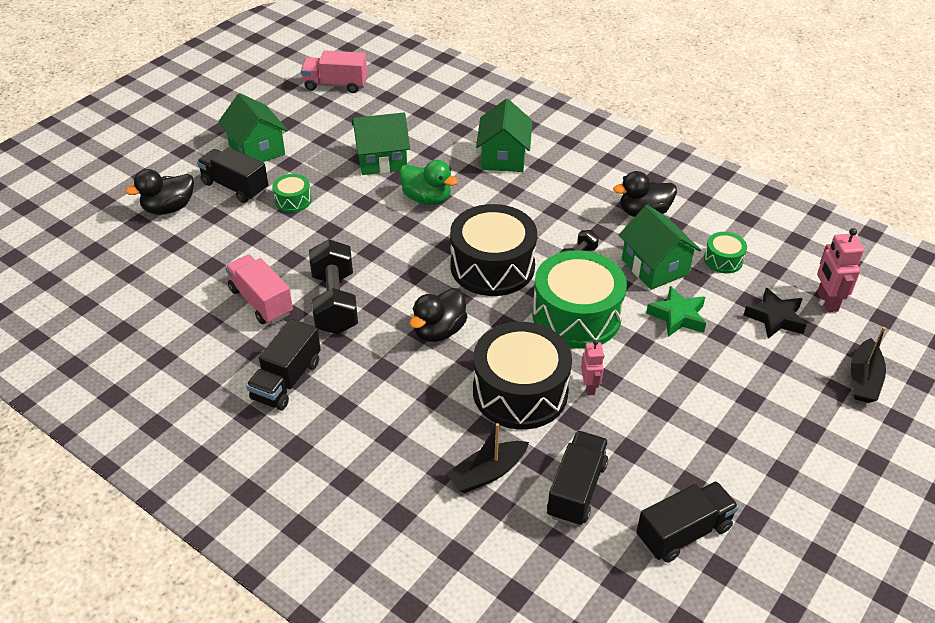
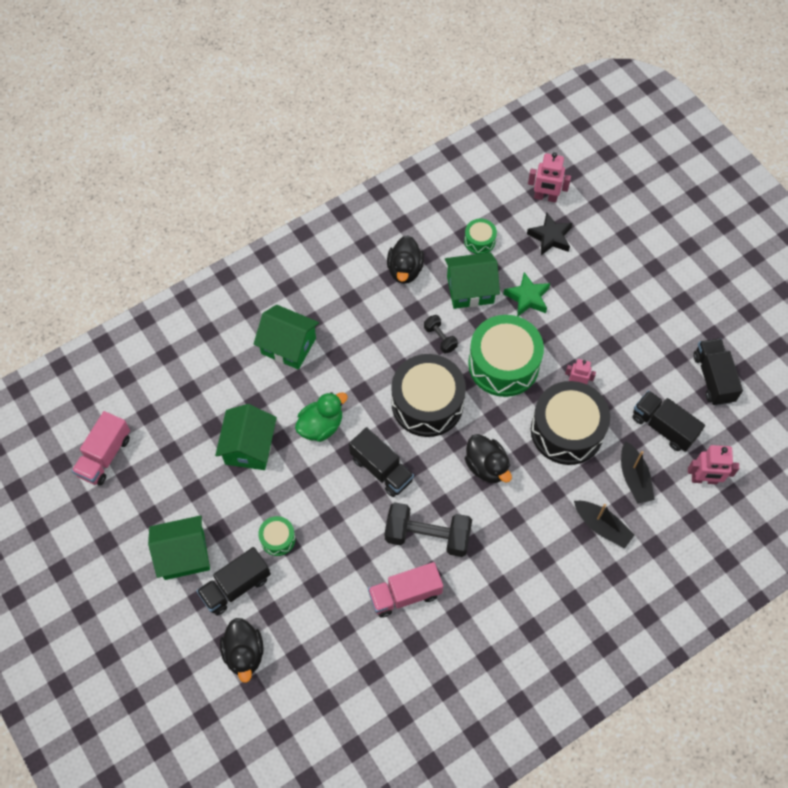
camera: 70 degrees left, 20 degrees up
(286, 380) = (503, 593): black truck -> black truck (381, 469)
(521, 554) = (704, 479): none -> pink robot
(863, 379) = (623, 214): black boat -> black boat (602, 526)

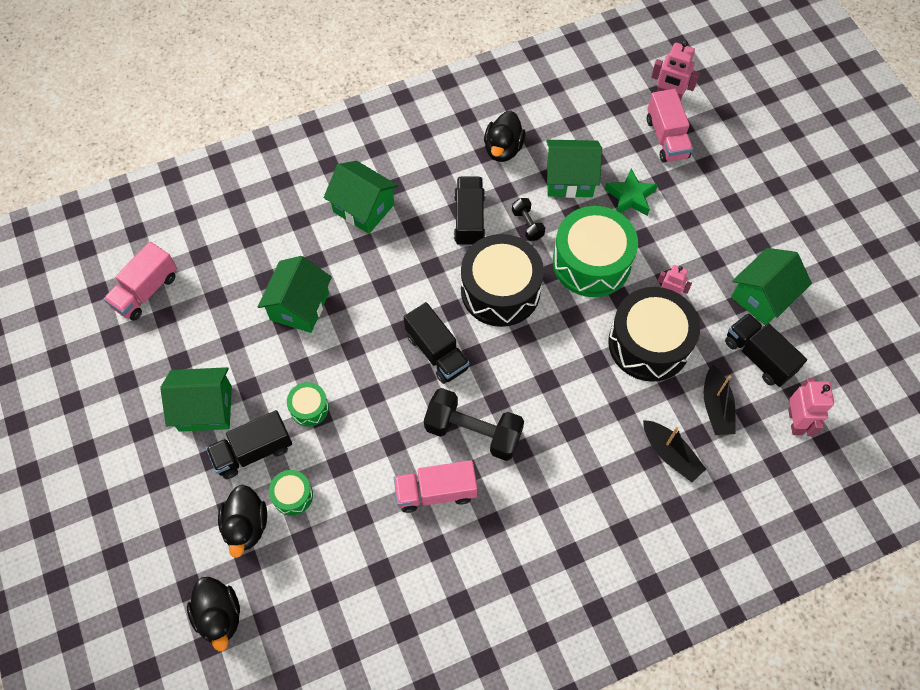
camera: 10 degrees right, 0 degrees up
(321, 426) = (381, 296): green duck -> none
(479, 241) = (589, 131): green drum -> green drum (292, 495)
(486, 466) = (553, 368): black duck -> black duck (219, 616)
(550, 237) = (666, 138): black star -> pink truck
(658, 372) = (762, 297): none -> green house
(704, 479) = (796, 421): pink robot -> pink robot turned 105 degrees counterclockwise
(713, 378) = (823, 312): black truck -> black truck (469, 219)

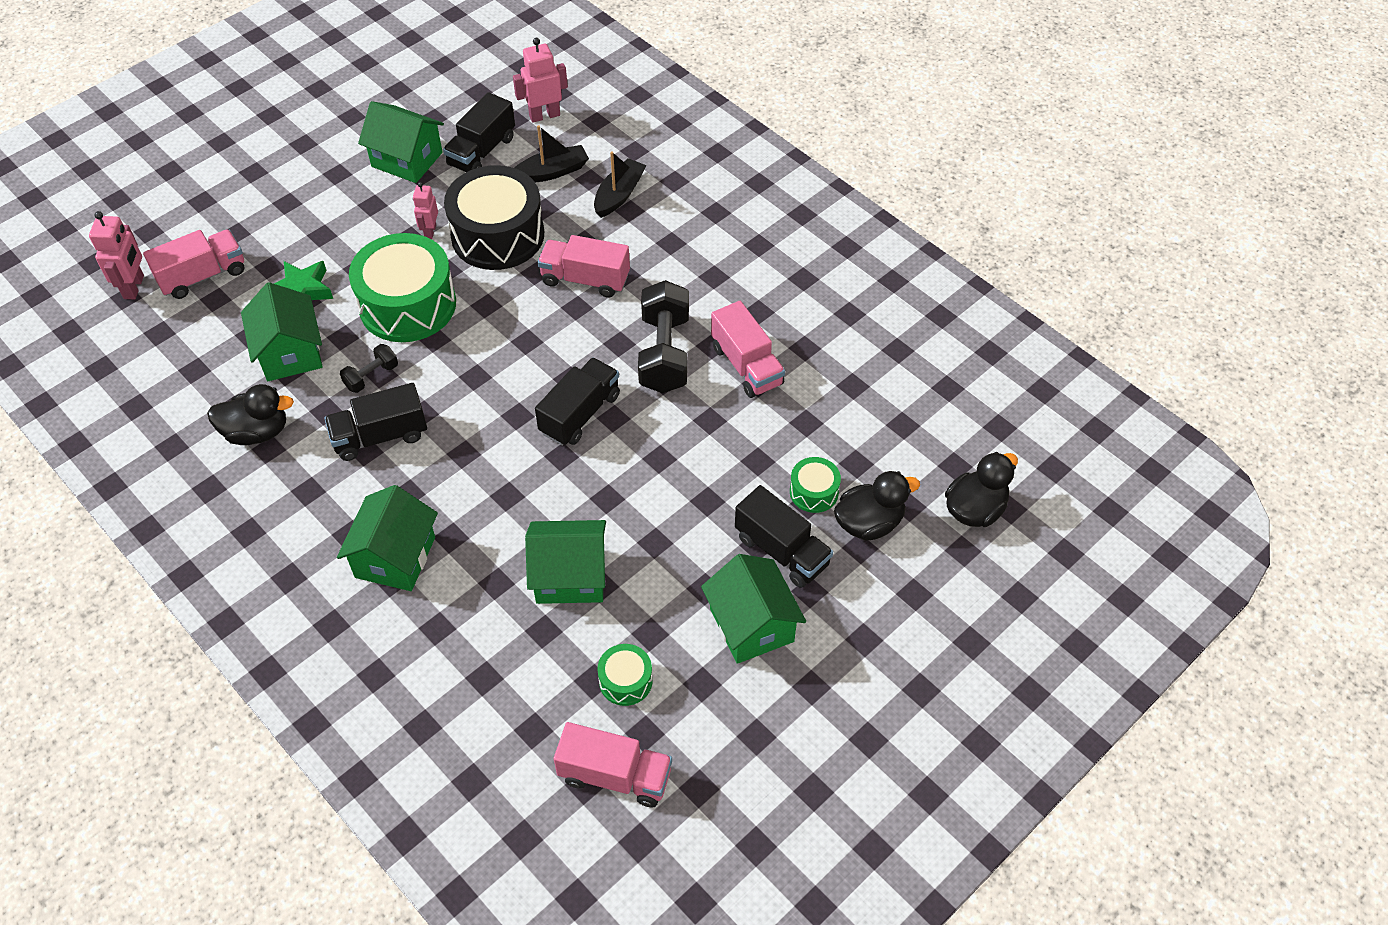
camera: 110 degrees left, 10 degrees down
(309, 408) = (703, 514): green drum -> green drum (625, 681)
(500, 290) = (475, 378): black drum -> none
(576, 396) = (585, 279): none -> pink truck

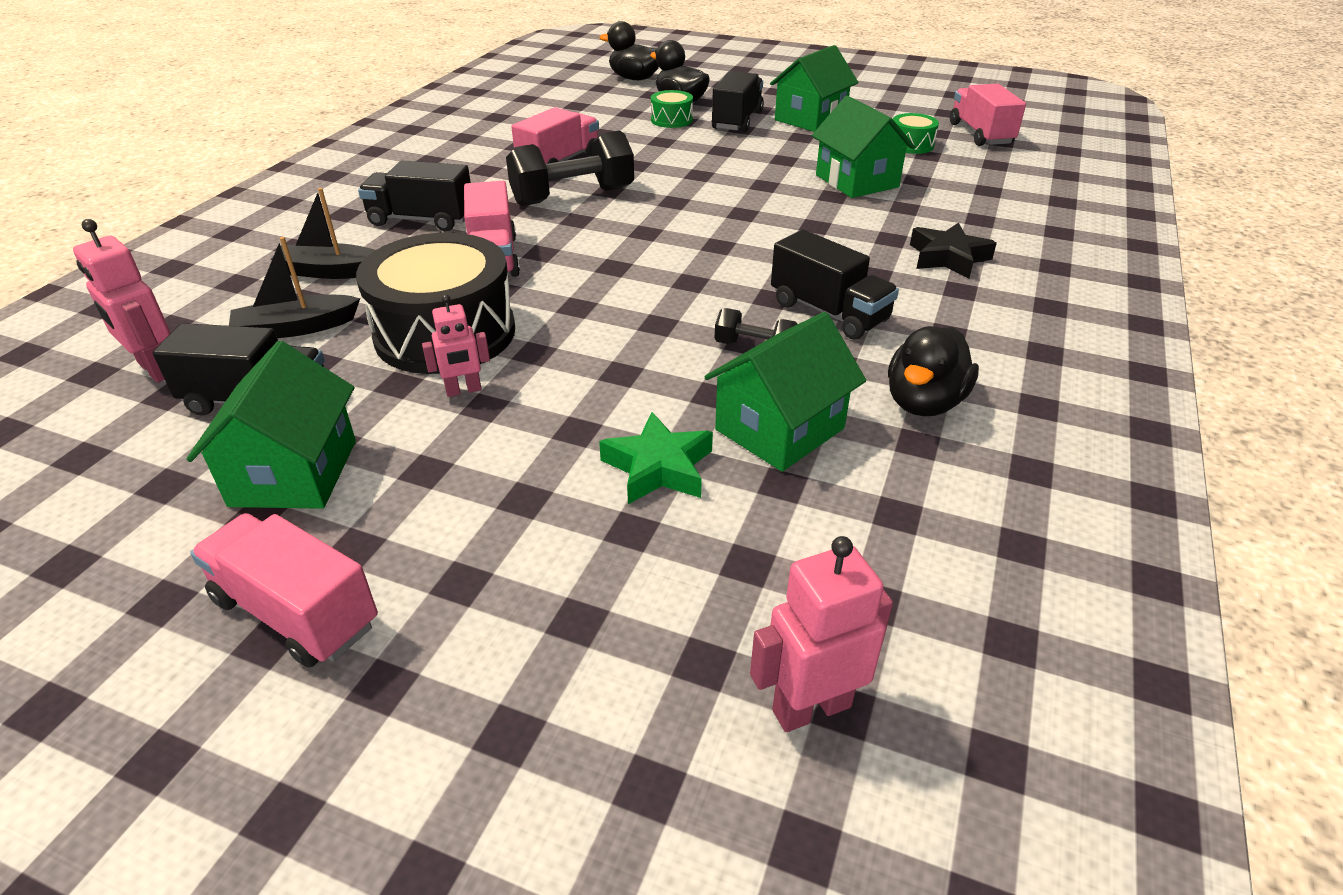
camera: 115 degrees left, 15 degrees down
(203, 276) = (710, 609): pink truck -> pink truck (296, 612)
(257, 432) = (924, 402): black duck -> black duck turned 120 degrees counterclockwise
(395, 557) = (948, 258): green house -> black star
(407, 305) = (617, 362): green drum -> none
(552, 172) = (296, 328): black boat -> black boat turned 60 degrees counterclockwise
(580, 414) = (685, 216): black truck -> black truck (421, 220)

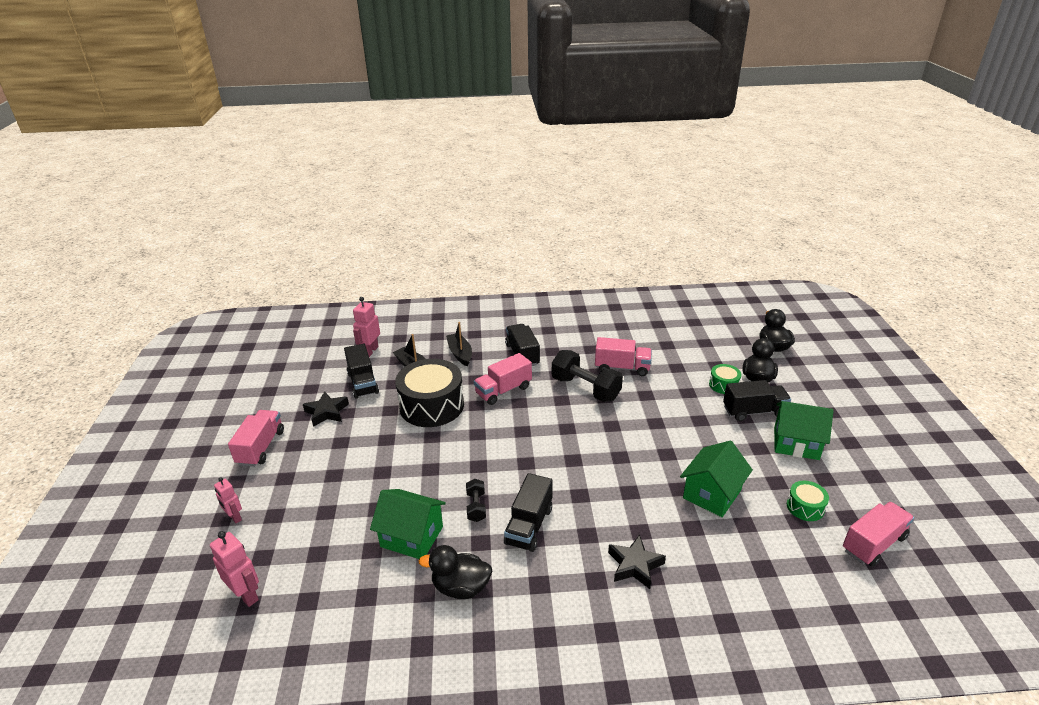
camera: 65 degrees right, 5 degrees down
(294, 472) = (326, 412): green house -> black star
(463, 390) = (394, 429): pink robot -> pink robot (234, 517)
(658, 468) = (367, 506): green star -> none

